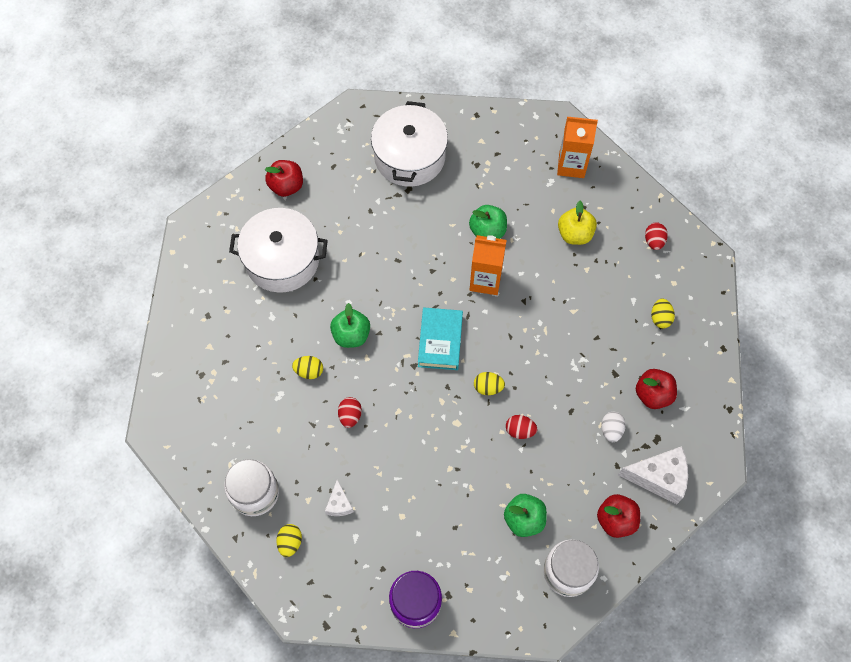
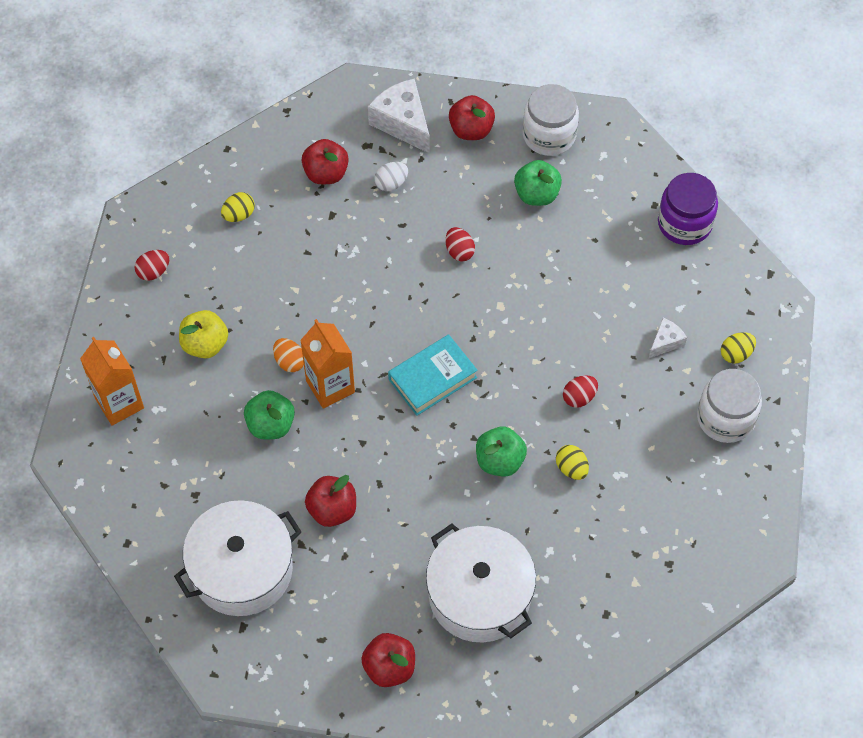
camera: 130 degrees left, 5 degrees down
(403, 224) = (332, 510): none -> red apple
(488, 387) = (442, 305): yellow egg -> none
(522, 271) = (289, 361): none -> orange egg

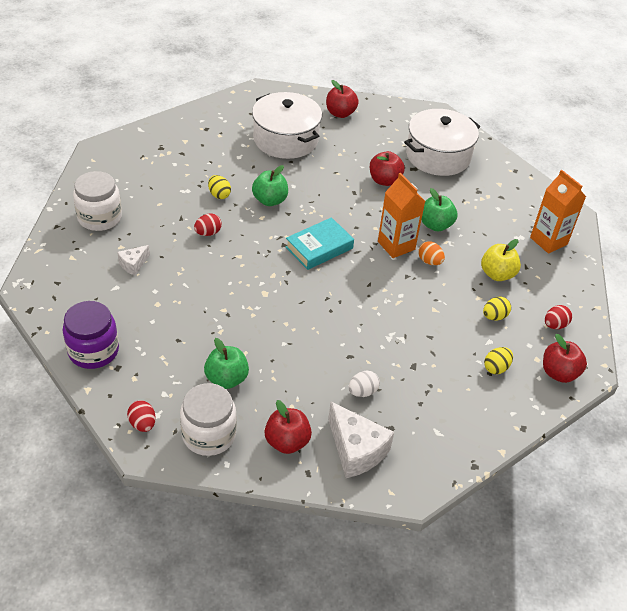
camera: 175 degrees right, 15 degrees down
(326, 173) = (424, 402): red apple -> red apple (559, 373)
(459, 251) = (299, 333): red egg -> red egg (142, 424)
(736, 354) = (78, 255): yellow egg -> yellow egg (494, 316)

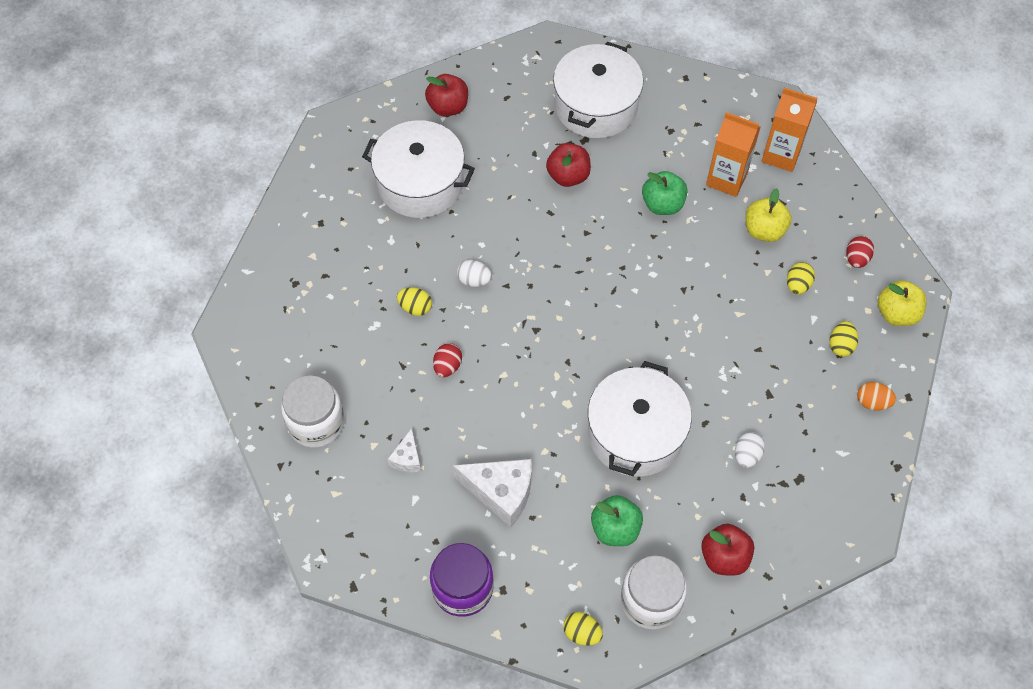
camera: 30 degrees left, 15 degrees up
(142, 424) = (582, 633): red egg -> yellow egg
(270, 200) = (474, 280): green apple -> white egg
(294, 334) = (635, 433): none -> white pot
(319, 248) = (573, 310): turquoise book -> none
(356, 450) = (789, 522): white cheese -> white cheese (501, 493)
(396, 245) = (645, 257): orange carton -> orange carton (726, 179)
(429, 261) = (691, 256): orange egg -> orange egg (872, 402)
(559, 373) = (896, 313): red apple -> yellow apple

